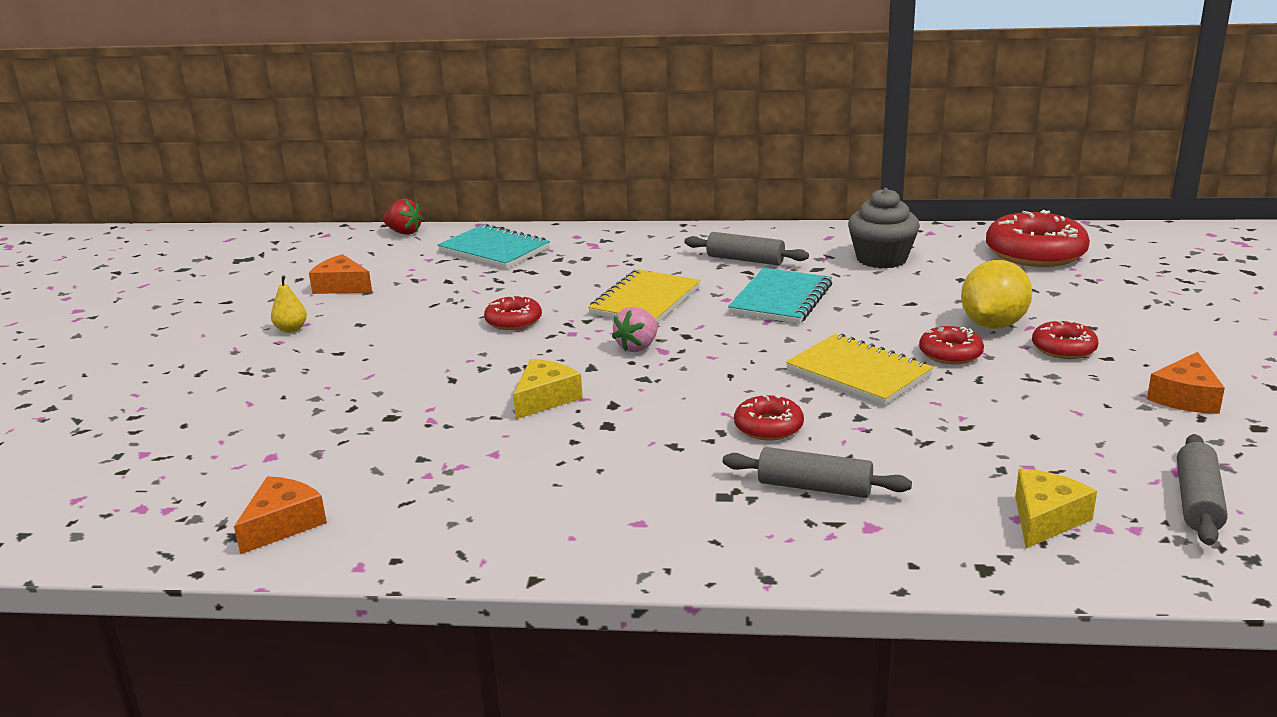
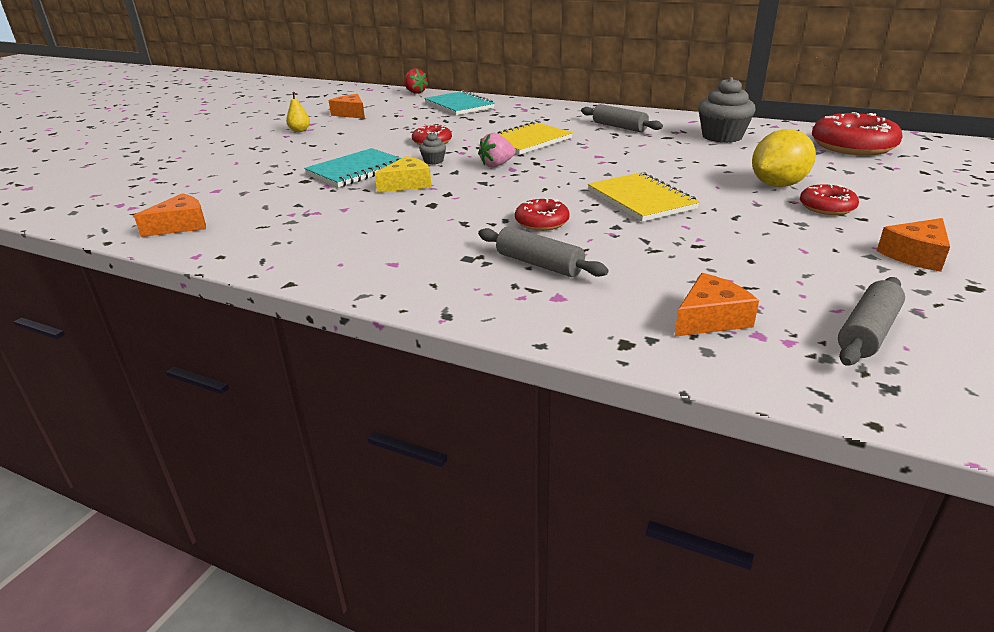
camera: 20 degrees right, 5 degrees up
(546, 354) = (433, 161): none -> grey cupcake
(781, 299) = (624, 151): turquoise notebook -> turquoise notebook (356, 170)
(950, 353) = (726, 198): red donut -> none
(1045, 519) = (710, 319): yellow cheese -> orange cheese

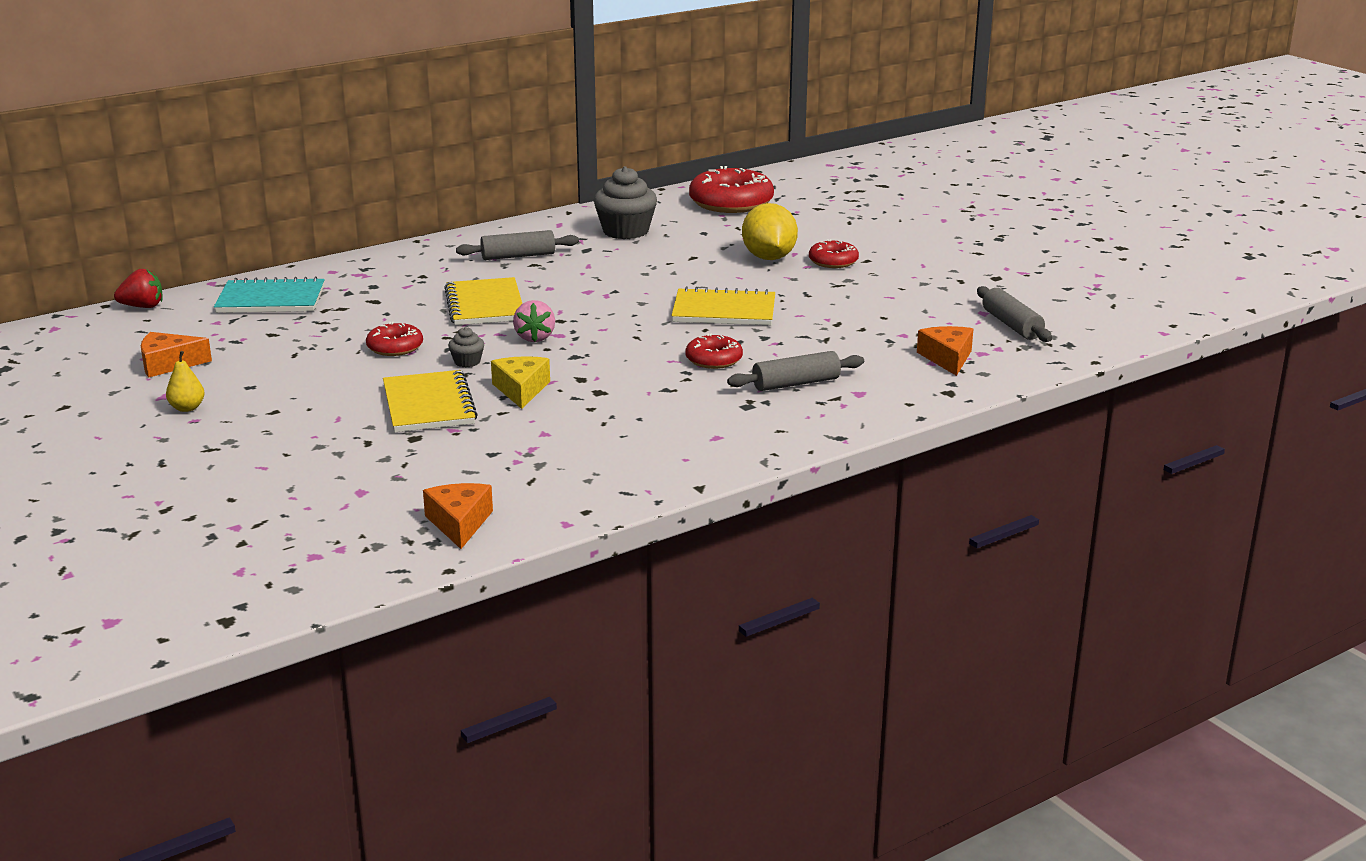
camera: 60 degrees left, 5 degrees down
(356, 170) = (429, 405): turquoise notebook -> yellow notebook
(915, 255) = (939, 272): orange cheese -> none

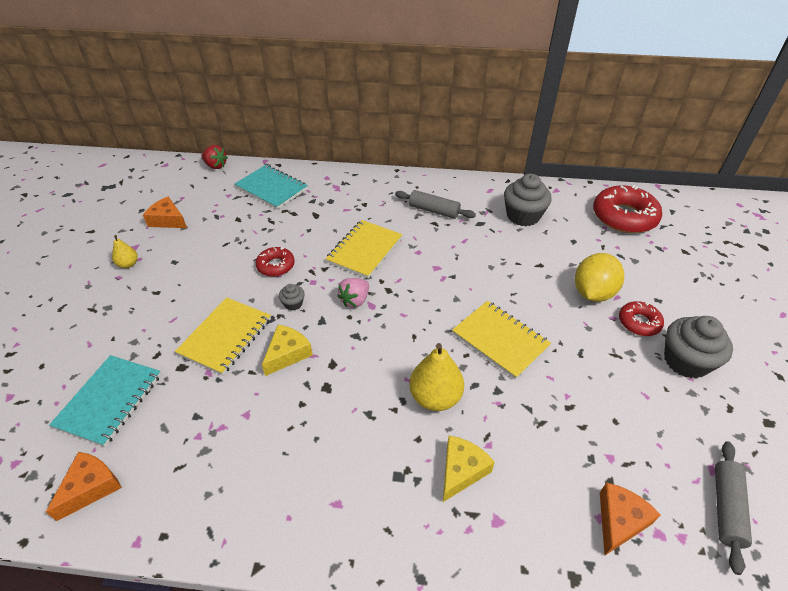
camera: 40 degrees right, 20 degrees up
(373, 482) = (110, 401): none -> turquoise notebook
(714, 359) = (435, 397): red donut -> yellow pear
(796, 383) = (461, 470): grey rolling pin -> yellow cheese
(898, 269) = (686, 361): none -> grey cupcake

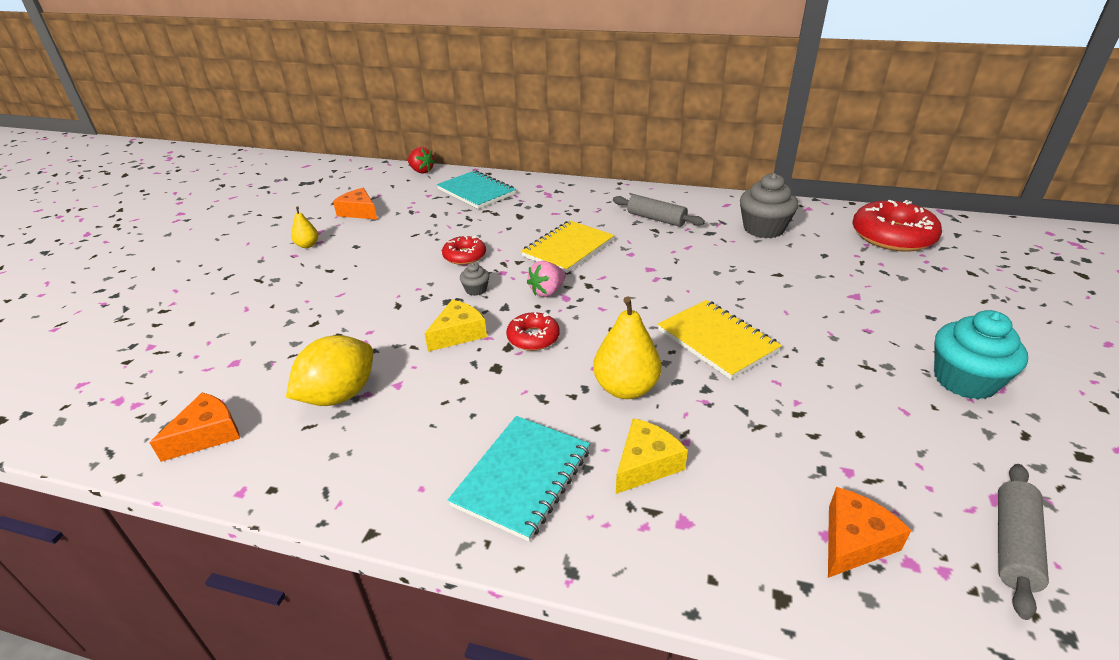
camera: 10 degrees right, 10 degrees down
(110, 401) = (252, 359): turquoise notebook -> turquoise notebook (523, 477)
(226, 337) = (393, 313): yellow notebook -> none
(592, 293) = (843, 304): yellow lemon -> yellow lemon (339, 395)
(639, 322) = (902, 337): red donut -> red donut (533, 337)
(686, 361) = (964, 380): grey cupcake -> turquoise cupcake

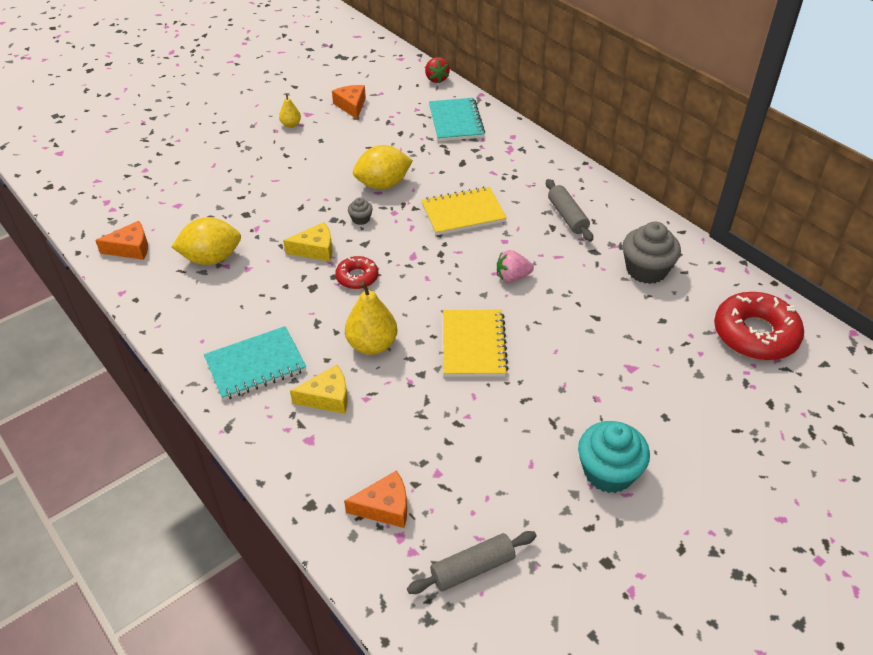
camera: 35 degrees right, 10 degrees up
(464, 256) = (383, 184): red donut -> yellow lemon
(547, 292) = (406, 245): pink strawberry -> pink strawberry (512, 277)

